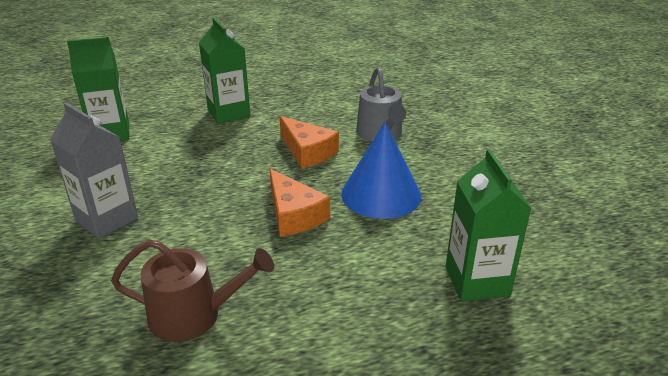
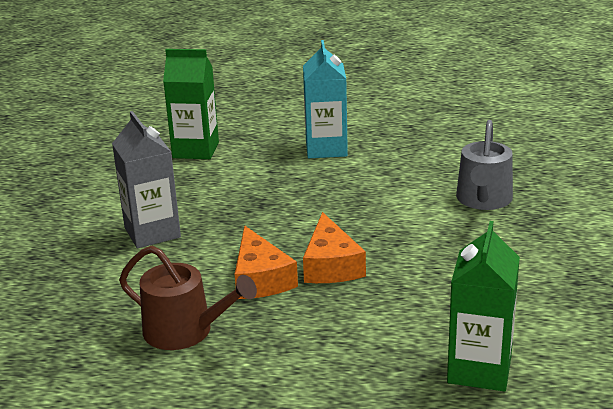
camera: 25 degrees right, 5 degrees down
(229, 113) = (326, 149): green carton -> turquoise carton
(307, 151) = (386, 204): orange cheese -> orange cheese (260, 278)
(381, 194) = (437, 264): blue cone -> none

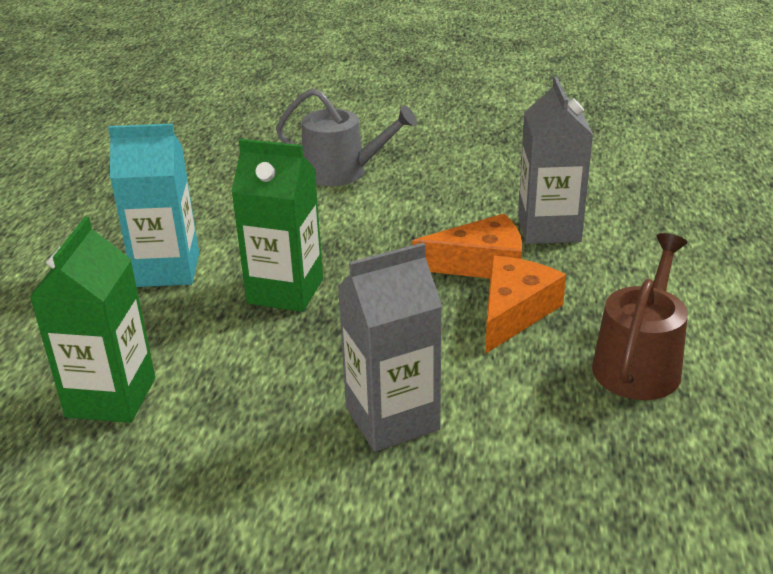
camera: 90 degrees left, 5 degrees up
(260, 278) = (514, 312): orange cheese -> orange cheese turned 45 degrees counterclockwise
(390, 300) = (549, 229): none -> grey carton
(479, 369) = (651, 189): green carton -> green carton (285, 291)

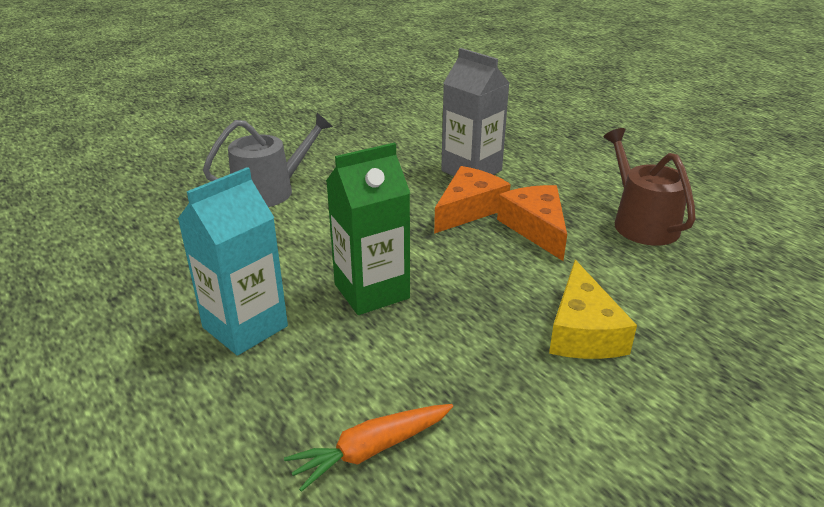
camera: 45 degrees left, 0 degrees up
(111, 397) = (371, 450): green carton -> orange carrot
(392, 419) = (583, 331): grey carton -> yellow cheese

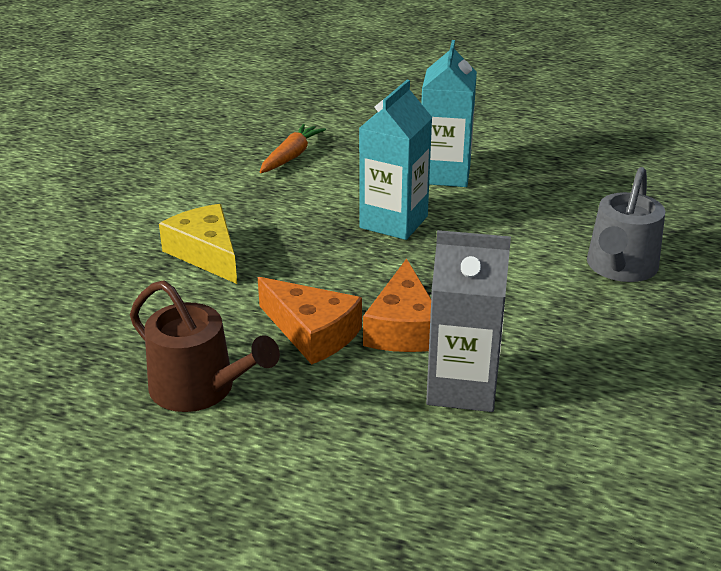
camera: 145 degrees right, 0 degrees up
(371, 291) = (393, 222): green carton -> turquoise carton

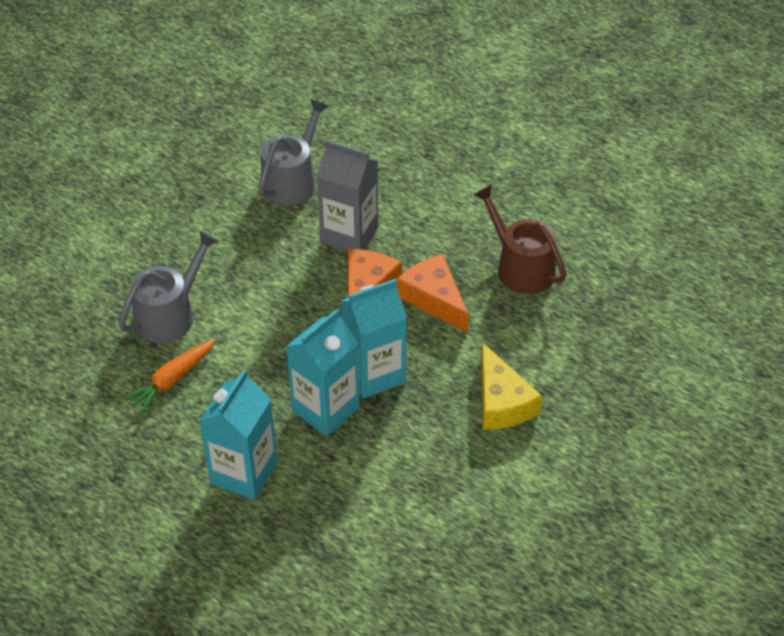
camera: 165 degrees left, 15 degrees up
(291, 156) = (391, 543): orange carrot -> orange carrot (172, 380)
(356, 254) = (374, 374): none -> turquoise carton
(598, 450) = (292, 181): none -> grey watering can

